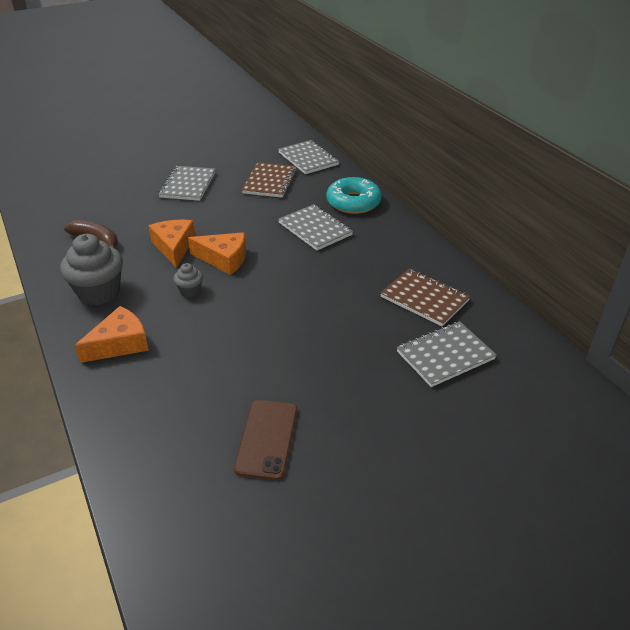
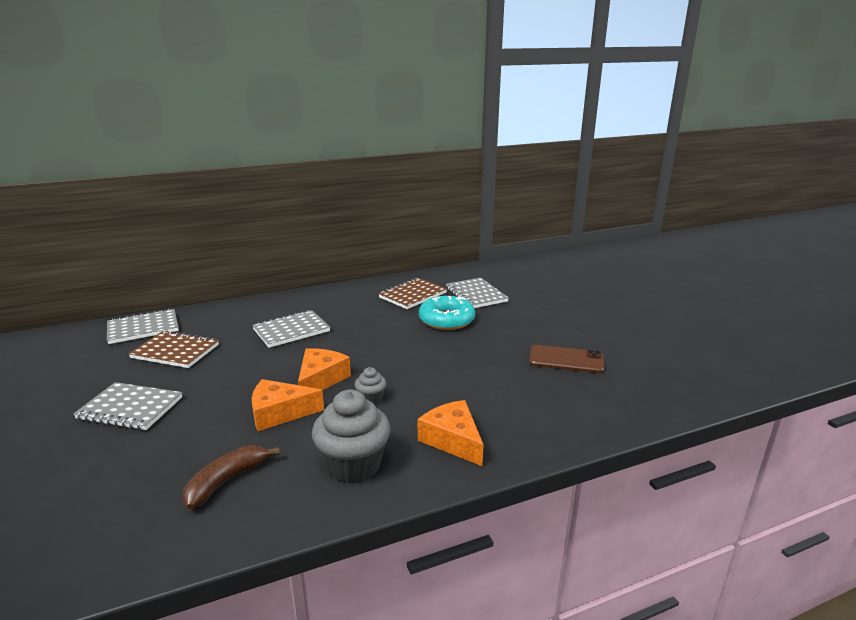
camera: 85 degrees left, 15 degrees down
(353, 202) = (255, 311): turquoise donut -> turquoise donut (446, 320)

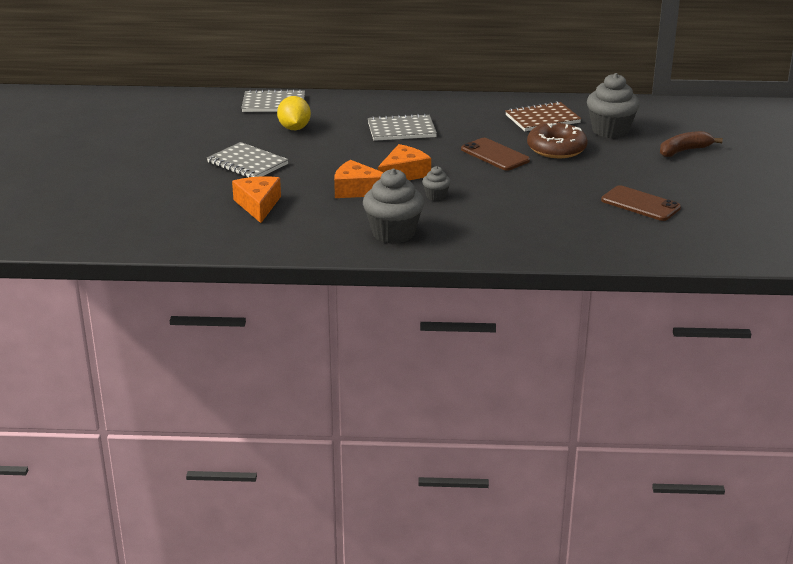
camera: 25 degrees right, 5 degrees up
(175, 351) = (294, 128): brown notebook -> yellow lemon
(227, 481) = (300, 222): brown banana -> brown banana (684, 151)
(397, 338) = (495, 155): none -> brown phone
(446, 320) = (556, 148): turquoise donut -> brown donut
(453, 440) = (480, 236): orange cheese -> orange cheese (258, 205)
(476, 295) = (610, 131): grey notebook -> grey cupcake

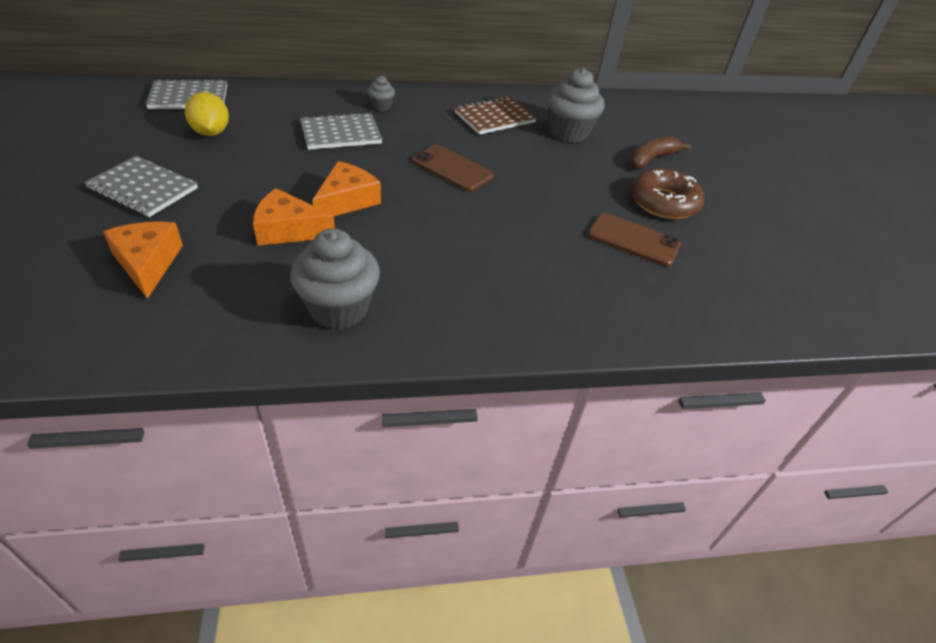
camera: 15 degrees left, 15 degrees up
(436, 196) = (390, 236): grey cupcake -> grey cupcake (381, 106)
(556, 148) = (518, 158): brown donut -> brown donut (664, 202)

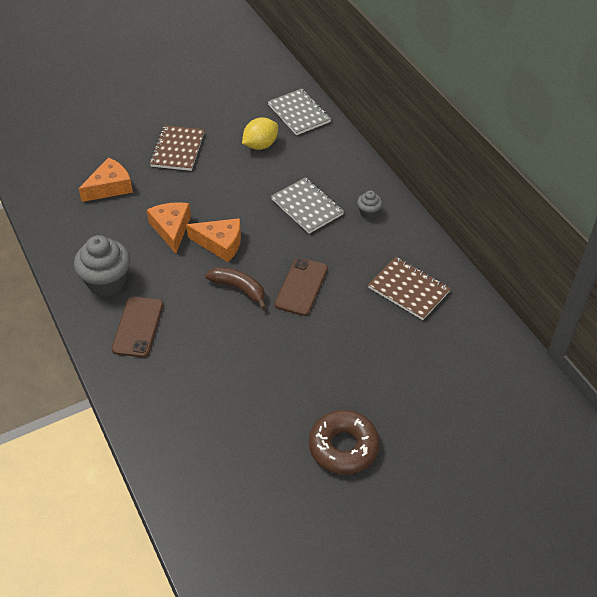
camera: 75 degrees right, 5 degrees up
(143, 189) = (177, 149): grey notebook -> brown notebook
(568, 132) = (423, 350): grey cupcake -> none
(633, 240) = (268, 431): brown phone -> brown phone (138, 327)
(652, 159) = (421, 427): brown banana -> brown banana (239, 289)

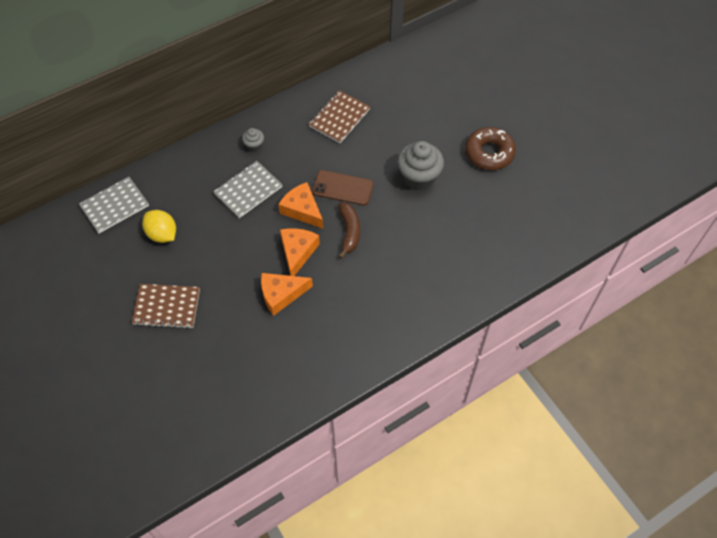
camera: 95 degrees left, 10 degrees up
(107, 282) = (351, 337): grey cupcake -> grey cupcake (418, 177)
(110, 187) = (224, 360): orange cheese -> orange cheese (302, 210)
(138, 327) = (400, 302): brown phone -> none
(239, 289) = (349, 232): brown banana -> brown banana turned 150 degrees clockwise

